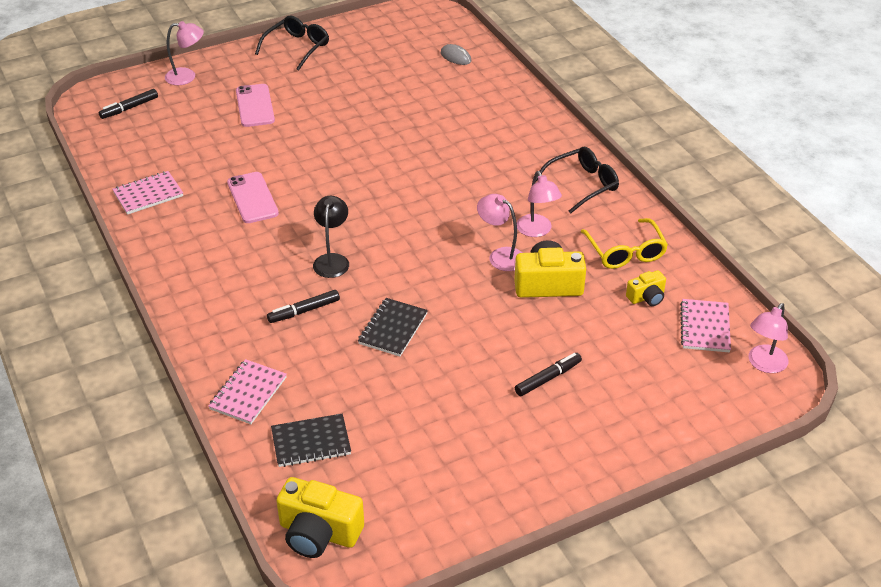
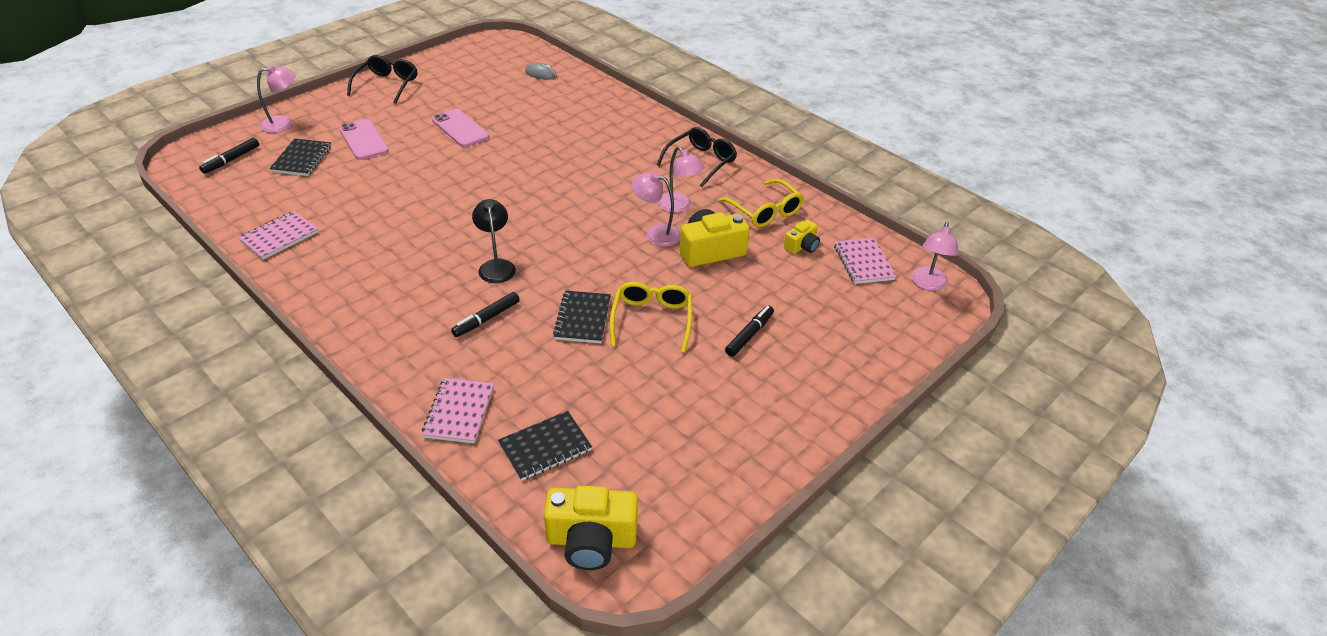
camera: 20 degrees left, 0 degrees up
(192, 117) = (301, 159): none -> black notebook
(252, 198) = (392, 222): pink phone -> pink phone (460, 128)
(458, 343) = (652, 319): none -> yellow glasses

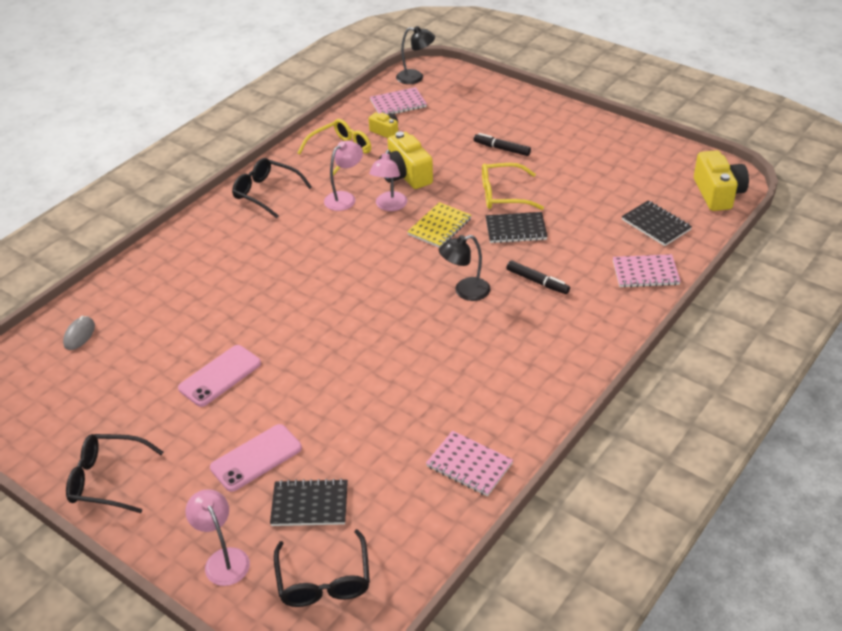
camera: 95 degrees left, 0 degrees up
(231, 160) = (324, 580): black marker -> black glasses
(608, 263) = (439, 227): none -> yellow notebook
(928, 284) = (415, 78): pink lamp -> black lamp

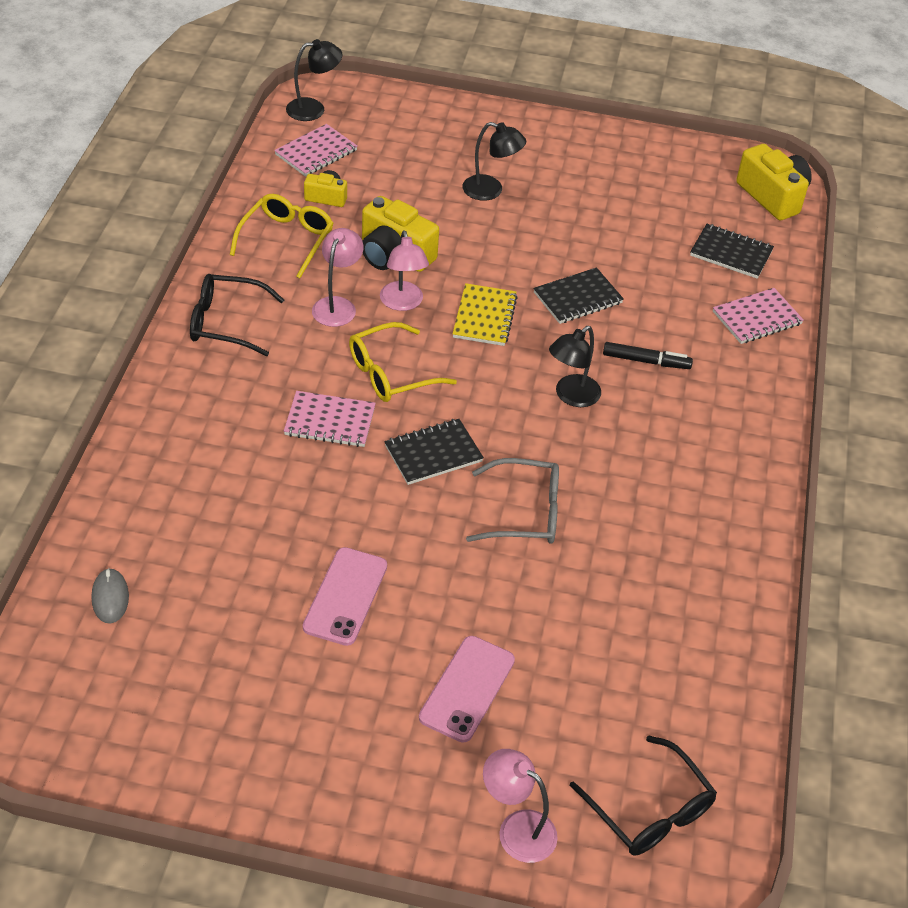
camera: 30 degrees left, 5 degrees up
(107, 479) = (297, 781): black glasses -> none
(310, 504) = (571, 725): black notebook -> black notebook (433, 454)
(378, 357) = (525, 512): none -> grey glasses
(469, 465) = (717, 615): pink notebook -> pink notebook (330, 421)
(502, 149) = (491, 191): black marker -> black lamp
(503, 195) = (532, 254): yellow glasses -> yellow glasses (390, 373)

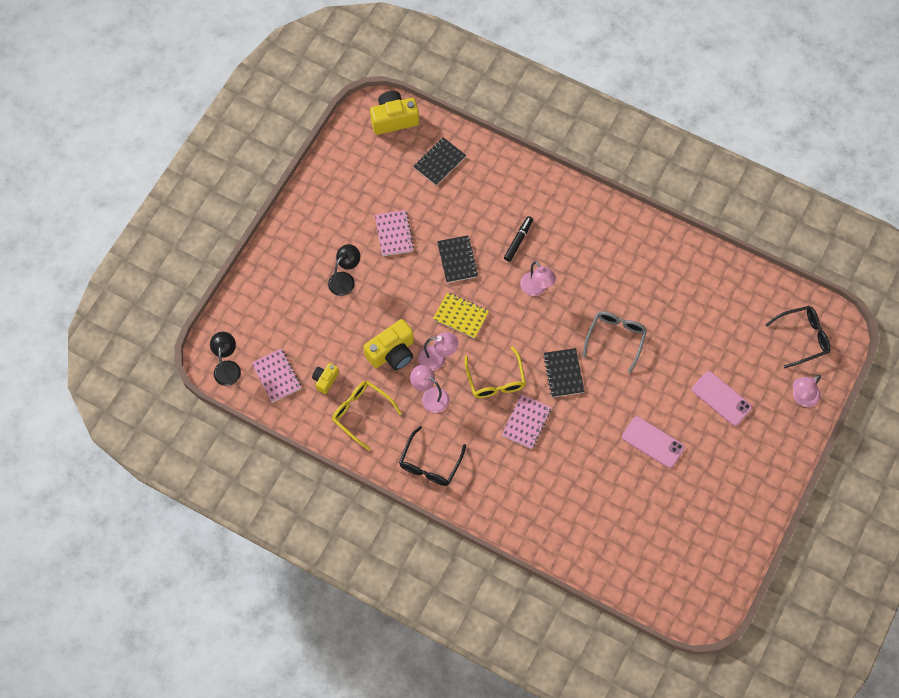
camera: 70 degrees left, 20 degrees up
(110, 597) = (629, 561): grey mouse -> none
(571, 396) = (536, 289): black lamp -> pink lamp
(757, 318) = (498, 169): pink notebook -> pink notebook (394, 234)

